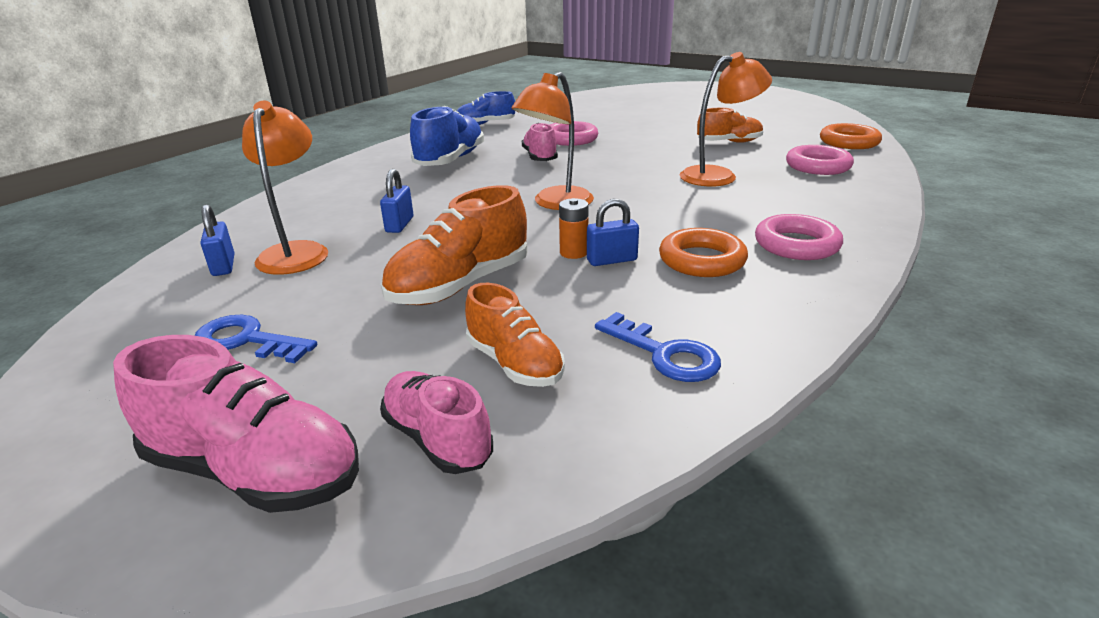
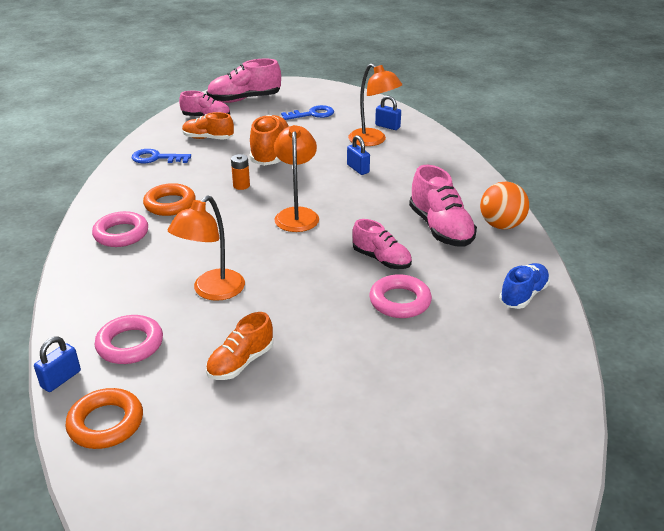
camera: 140 degrees right, 5 degrees up
(401, 150) = (501, 225): none -> orange ball
(450, 160) = (440, 228): blue shoe -> pink shoe
(611, 260) = (217, 188): blue padlock -> blue padlock (61, 379)

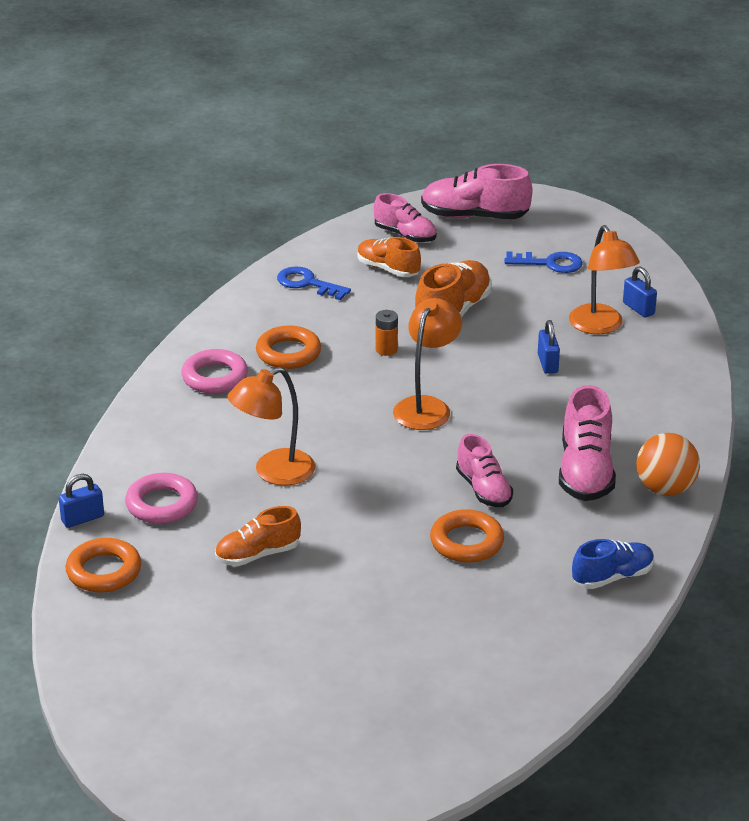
camera: 25 degrees right, 0 degrees up
(400, 301) = (466, 542): pink ring -> orange ring

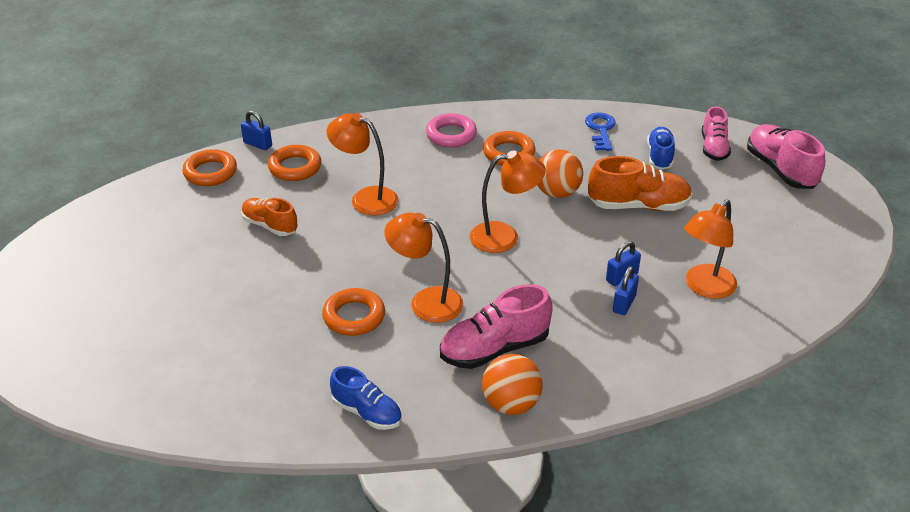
camera: 60 degrees right, 5 degrees up
(162, 504) = (295, 167): pink ring -> orange ring
(386, 349) = (557, 193): orange battery -> orange ball
(388, 269) = (660, 156): orange shoe -> blue shoe
(483, 489) = (426, 302): pink shoe -> orange lamp
(550, 263) = (762, 230): blue key -> none
(638, 308) = (755, 300): blue padlock -> blue padlock (624, 304)

